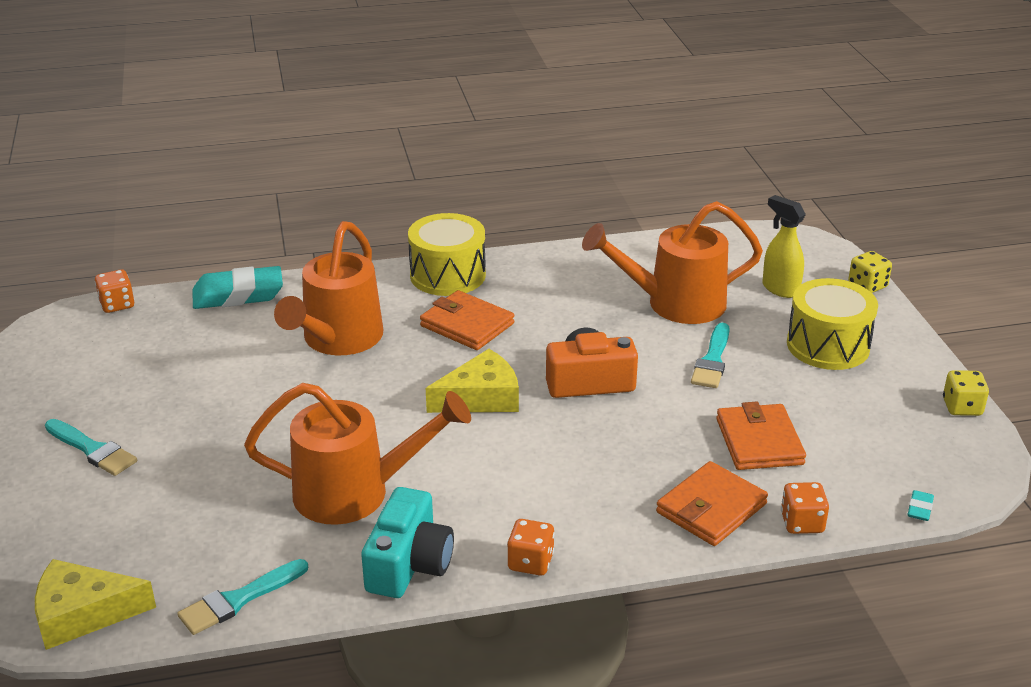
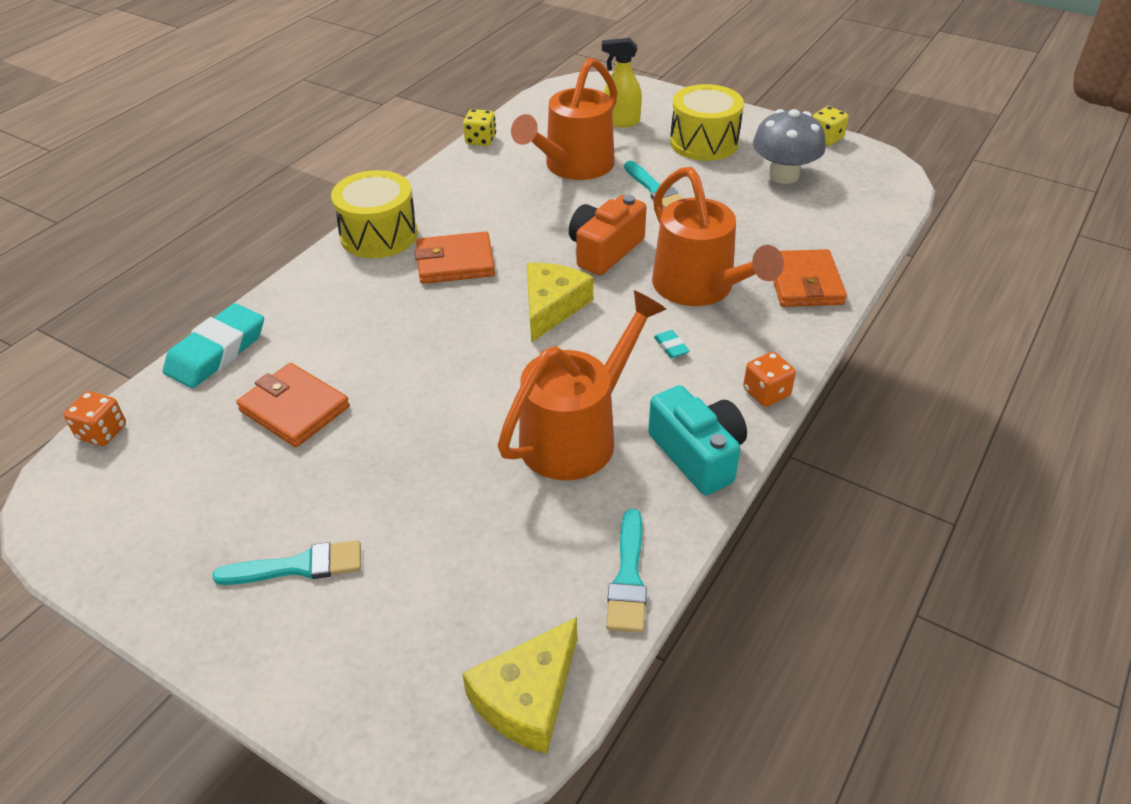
camera: 45 degrees left, 10 degrees up
(337, 340) = (371, 335): orange watering can -> orange watering can (700, 289)
(759, 441) = (763, 224): orange wallet -> orange wallet (294, 409)
(802, 523) = (861, 258): orange dice -> none
(855, 414) = (783, 175): none -> grey mushroom
(867, 286) = (666, 93): yellow dice -> yellow dice (480, 140)
(919, 508) = (898, 209): turquoise eraser -> turquoise eraser (671, 347)

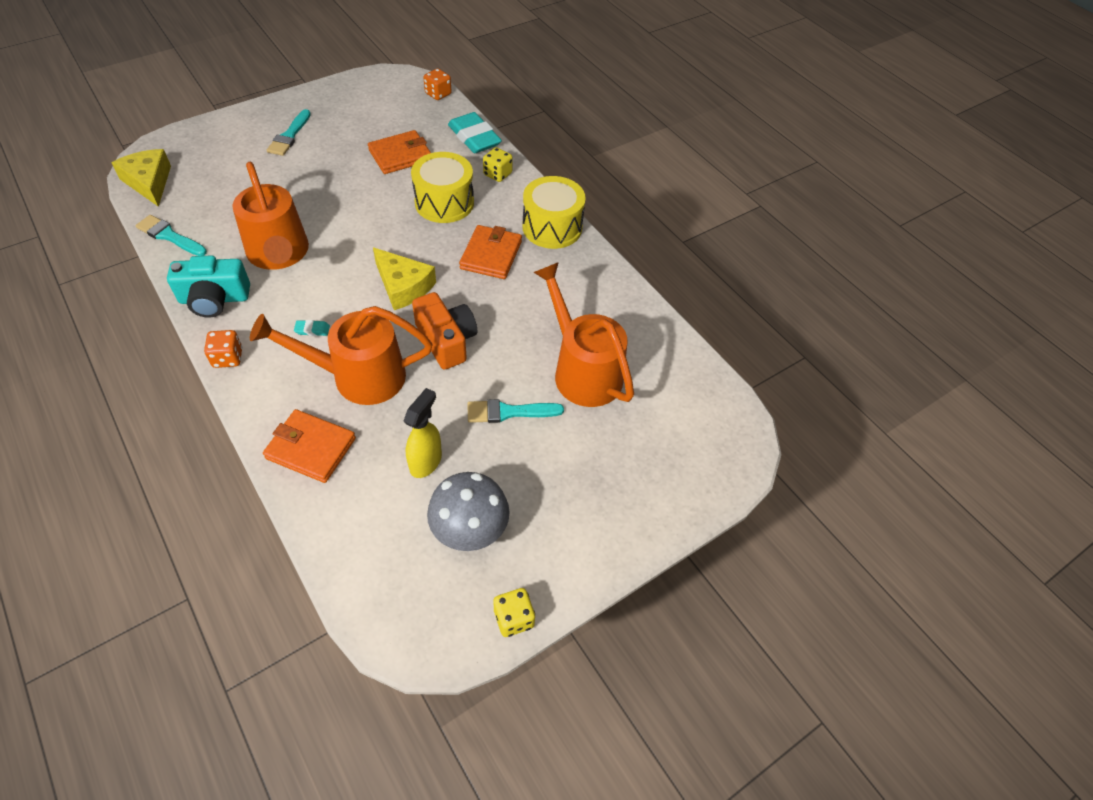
camera: 110 degrees right, 10 degrees up
(480, 140) = (663, 324): yellow dice -> yellow dice (497, 174)
(621, 122) = (646, 441): yellow spray bottle -> yellow spray bottle (426, 461)
(704, 142) = (569, 493): yellow drum -> yellow drum (444, 203)

